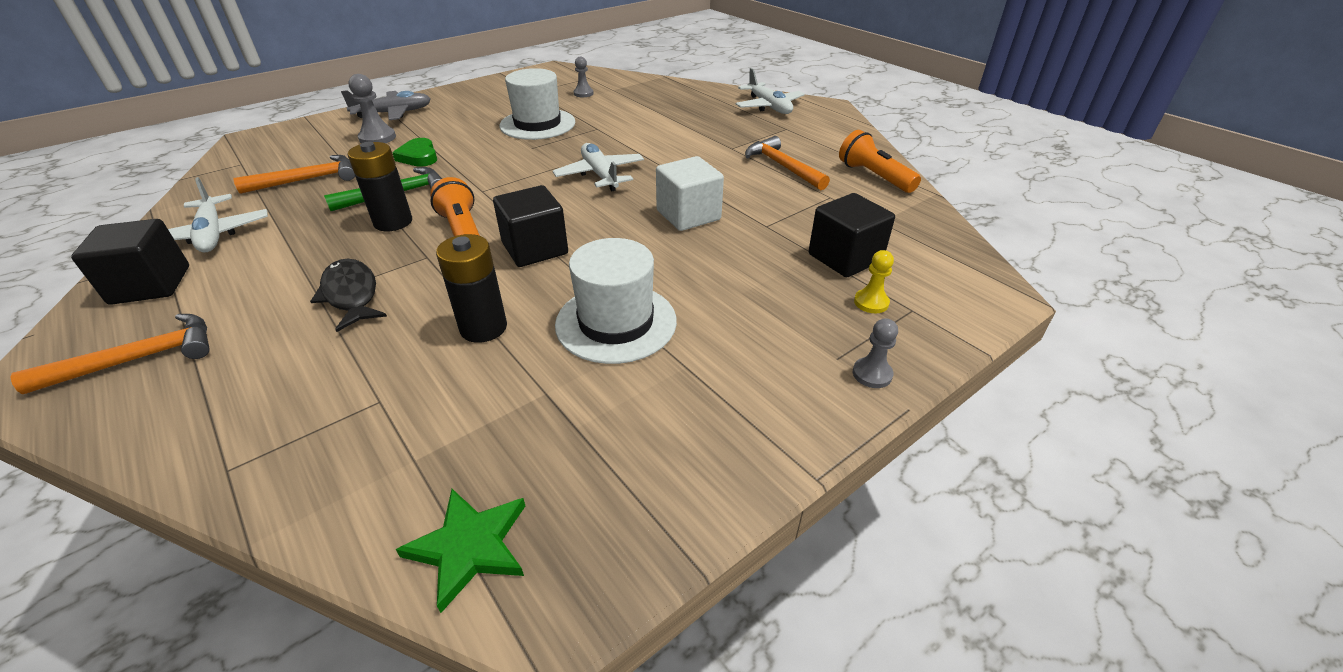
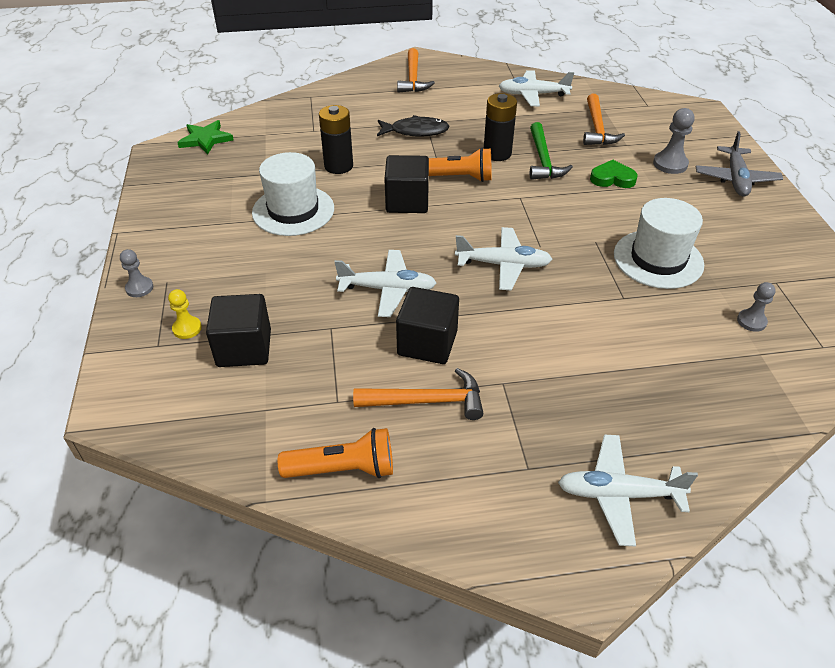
camera: 120 degrees right, 5 degrees up
(151, 285) = (484, 79): black cube -> black cube (427, 343)
(688, 215) = (387, 289): white cube -> white plane

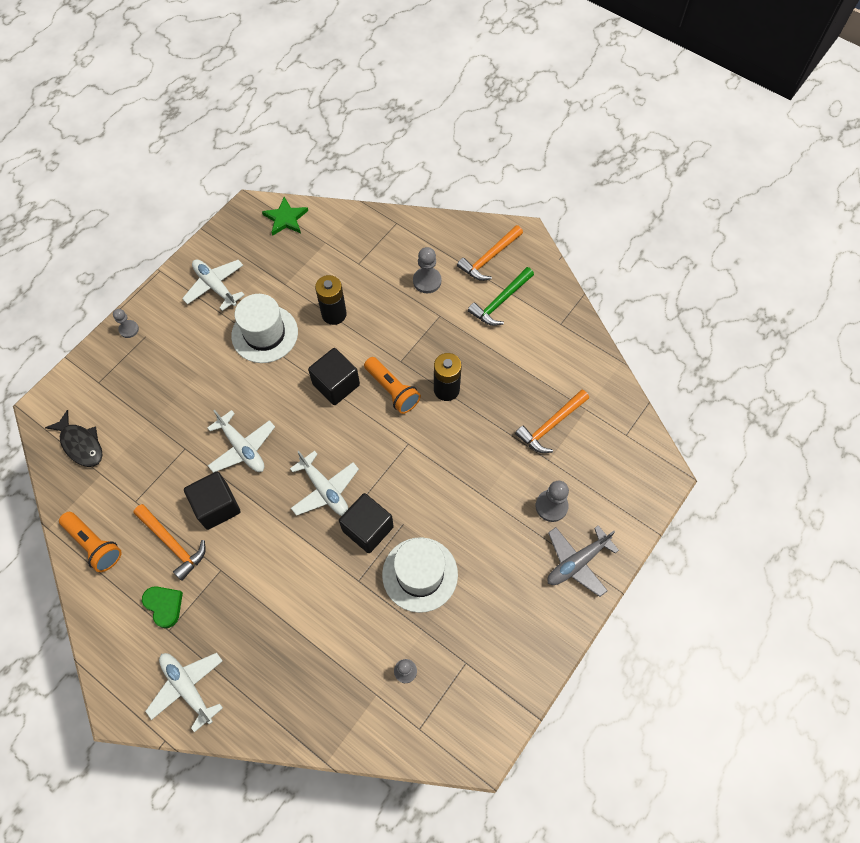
camera: 45 degrees right, 20 degrees up
(187, 328) = (121, 383): yellow pawn -> none
(244, 348) = (132, 423): black cube -> black cube (368, 529)
(386, 111) = (427, 281): none -> grey pawn
(416, 131) = (421, 320): black fish -> black fish (81, 444)
(533, 95) = (553, 349): white plane -> white plane (215, 286)
(543, 160) = (468, 423): green hammer -> green hammer (500, 302)
(612, 178) = (491, 482): green heart -> green heart (164, 606)

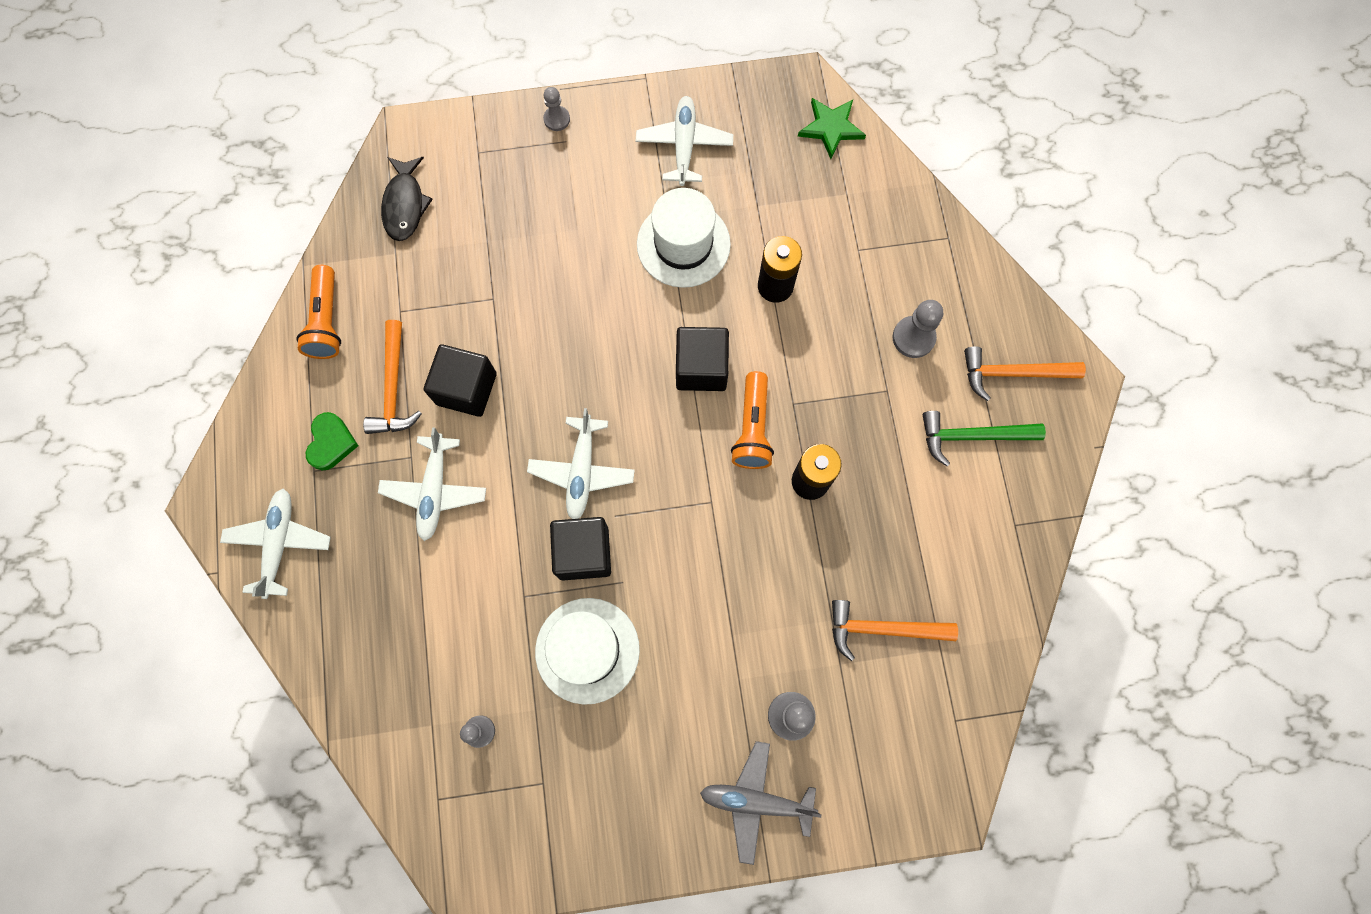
camera: 45 degrees right, 10 degrees up
(242, 448) = (546, 350): white plane -> white plane (435, 490)

